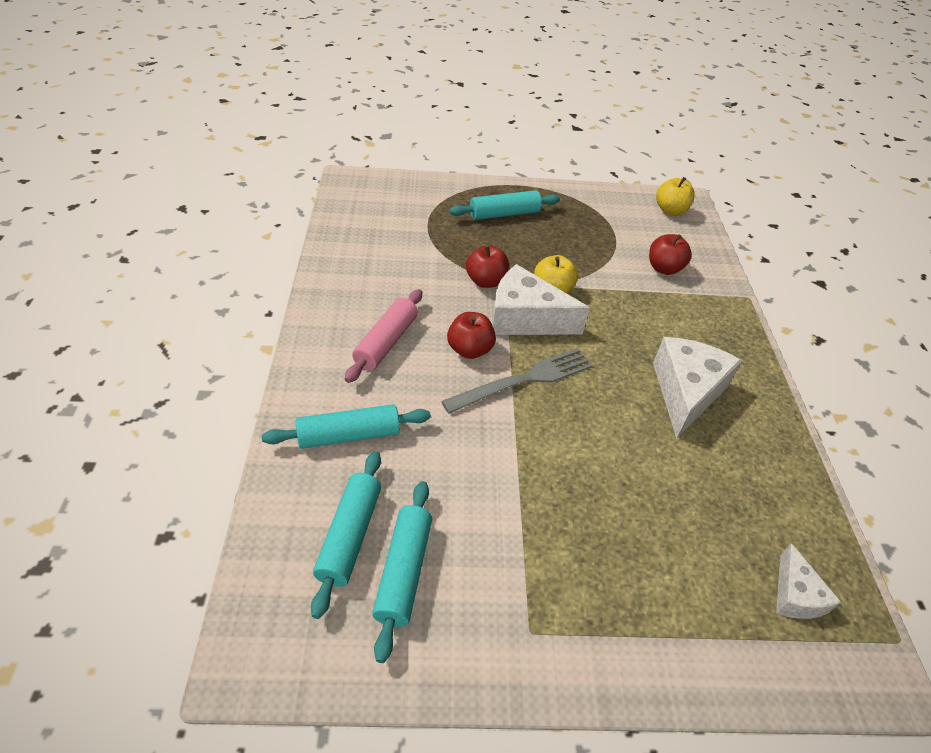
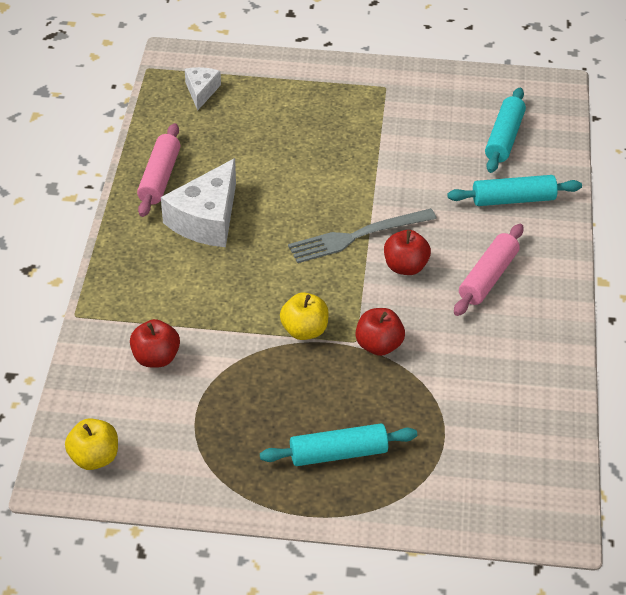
camera: 170 degrees left, 0 degrees up
(404, 571) = (465, 118): turquoise rolling pin -> none
(525, 318) = (342, 298): white cheese -> none
(763, 441) = (159, 178): none -> pink rolling pin

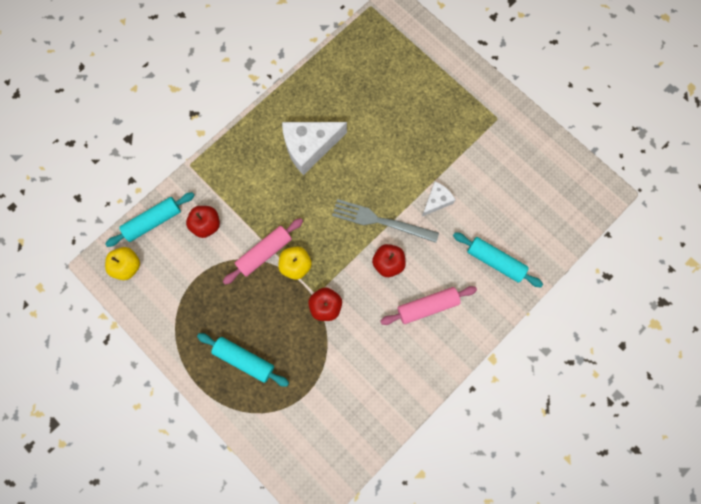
camera: 40 degrees right, 30 degrees up
(159, 178) = (309, 97): pink rolling pin -> pink rolling pin (264, 253)
(201, 91) = (386, 46): white cheese -> white cheese (436, 201)
(504, 138) = (533, 210): turquoise rolling pin -> turquoise rolling pin (153, 221)

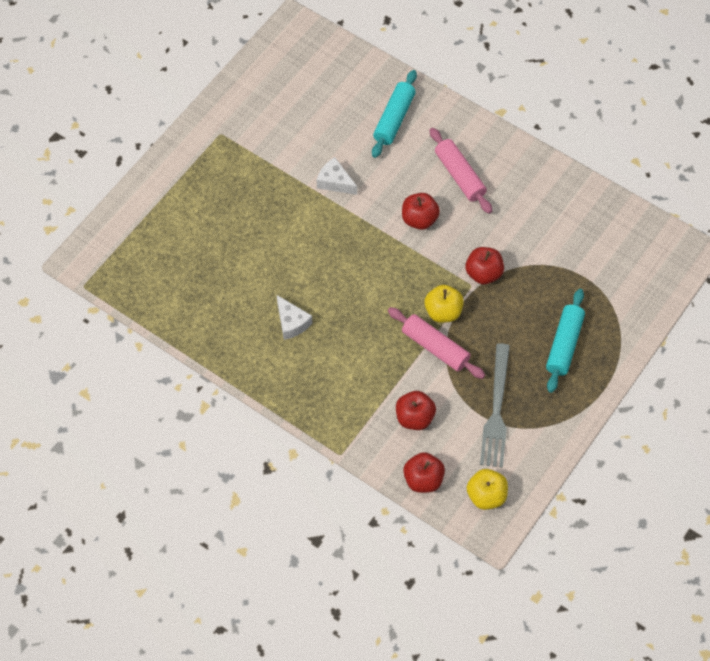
camera: 100 degrees left, 15 degrees down
(153, 221) = (423, 480): turquoise rolling pin -> red apple
(309, 147) = (291, 322): white cheese -> white cheese, size x0.55
(381, 221) = (371, 234): grey fork -> grey fork (496, 410)

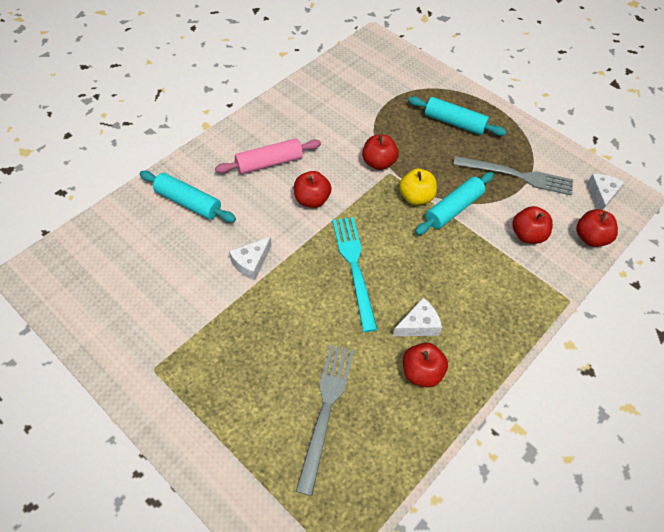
camera: 85 degrees left, 5 degrees down
(201, 259) = (326, 410): none -> grey fork
(245, 328) = (421, 372): none -> red apple
(345, 265) = (354, 267): none -> turquoise fork
(435, 347) = (453, 209): pink rolling pin -> turquoise rolling pin
(486, 496) = (601, 195): yellow apple -> white cheese

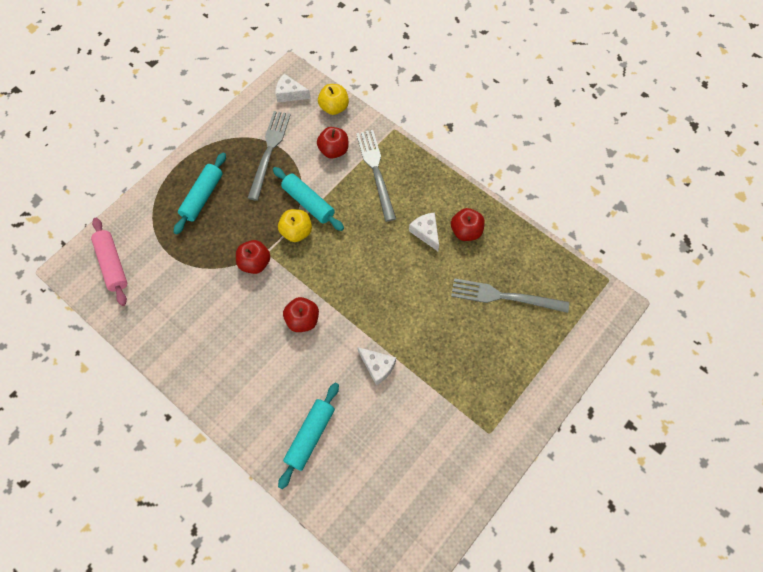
camera: 90 degrees left, 10 degrees up
(269, 163) = (256, 363): pink rolling pin -> pink rolling pin (112, 264)
(354, 267) = (375, 280): turquoise fork -> none
(503, 276) = (376, 171): none -> grey fork
(590, 238) = (334, 107): red apple -> yellow apple

